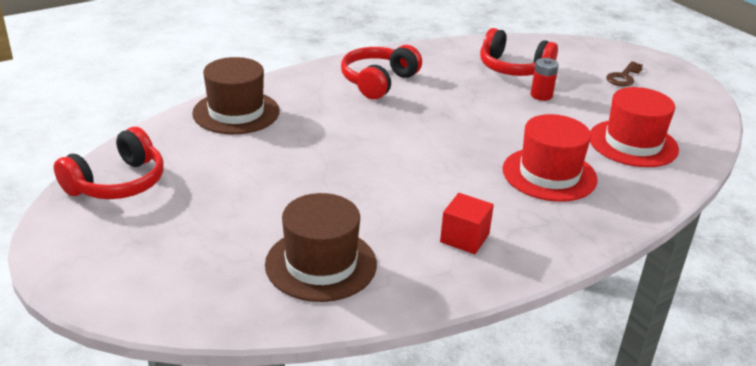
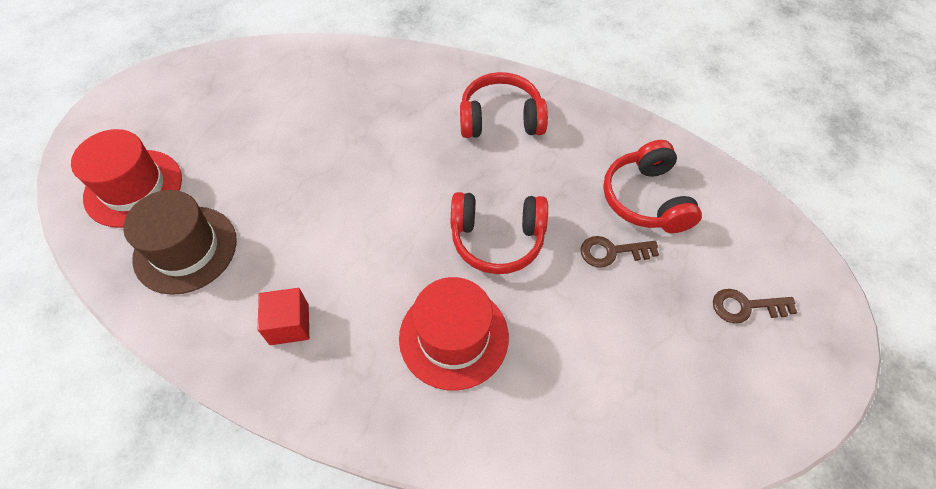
camera: 55 degrees right, 25 degrees up
(117, 183) = (206, 77): red headphones -> red headphones (497, 239)
(236, 112) = (357, 70): brown hat -> none
(541, 95) = (612, 252): red battery -> brown key
(633, 143) = (591, 385): red hat -> red hat (133, 188)

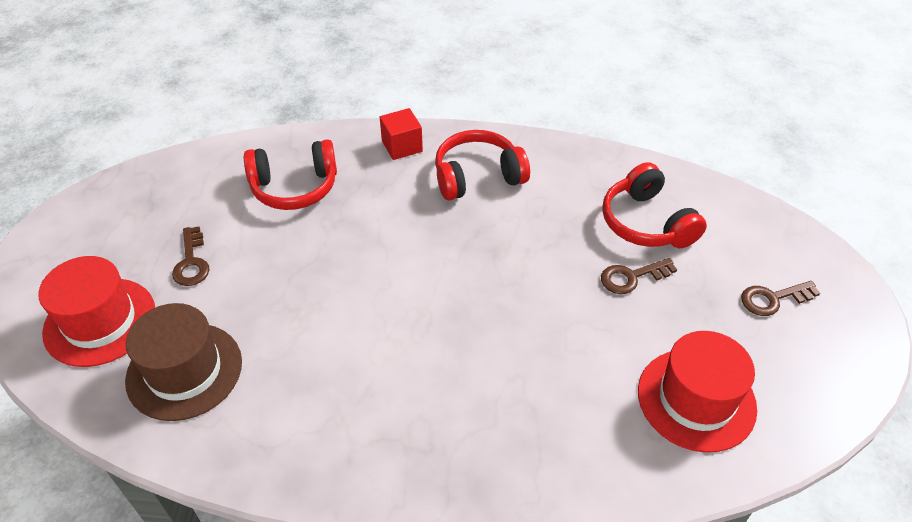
camera: 15 degrees left, 10 degrees down
(224, 149) = (191, 262): none -> brown key
(289, 324) = (329, 419): red cube -> red cube (402, 146)
(453, 337) = (506, 390): red hat -> red hat (696, 399)
(497, 239) = (515, 289): red headphones -> red headphones (295, 187)

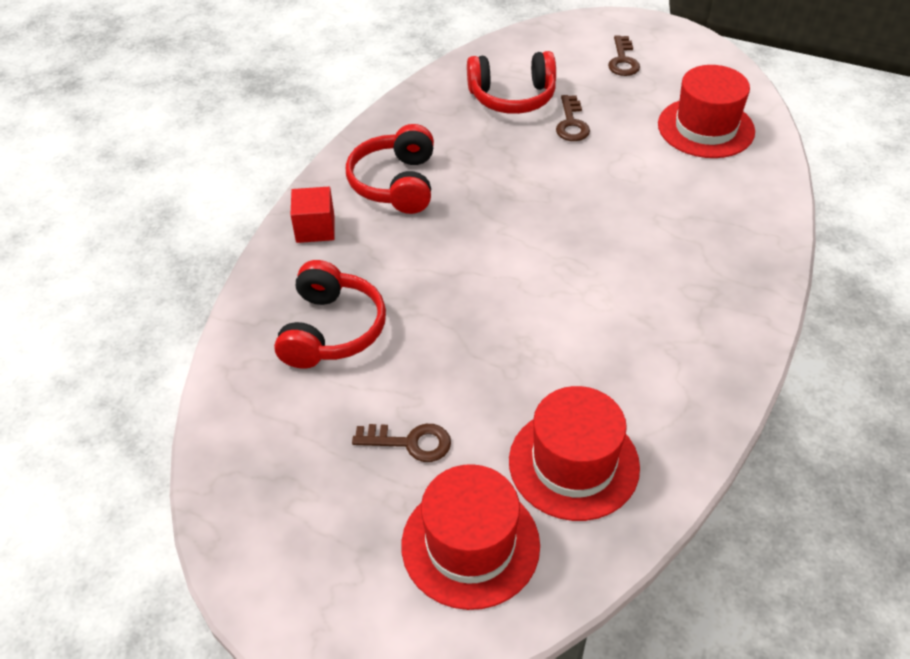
camera: 70 degrees left, 0 degrees up
(184, 371) = (573, 463): brown hat -> red hat

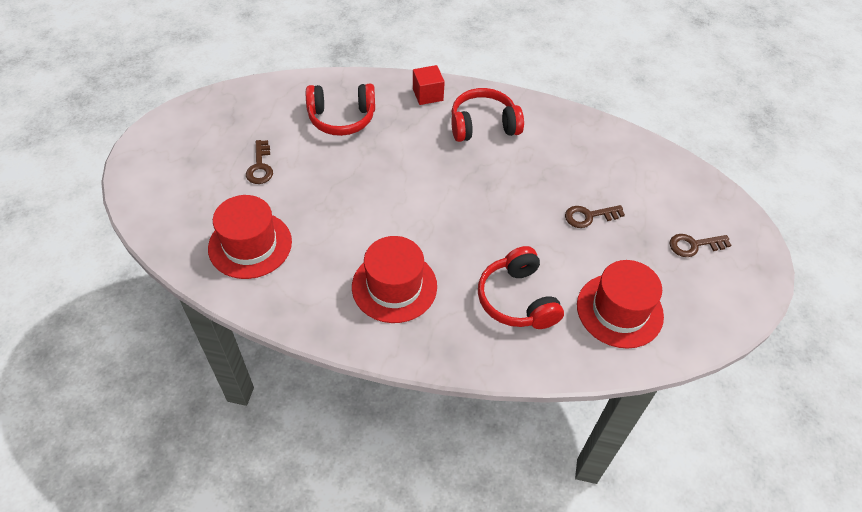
camera: 75 degrees right, 5 degrees up
(470, 544) = (191, 202): red hat -> red hat (394, 286)
(512, 97) = (608, 176): red headphones -> red headphones (517, 299)

